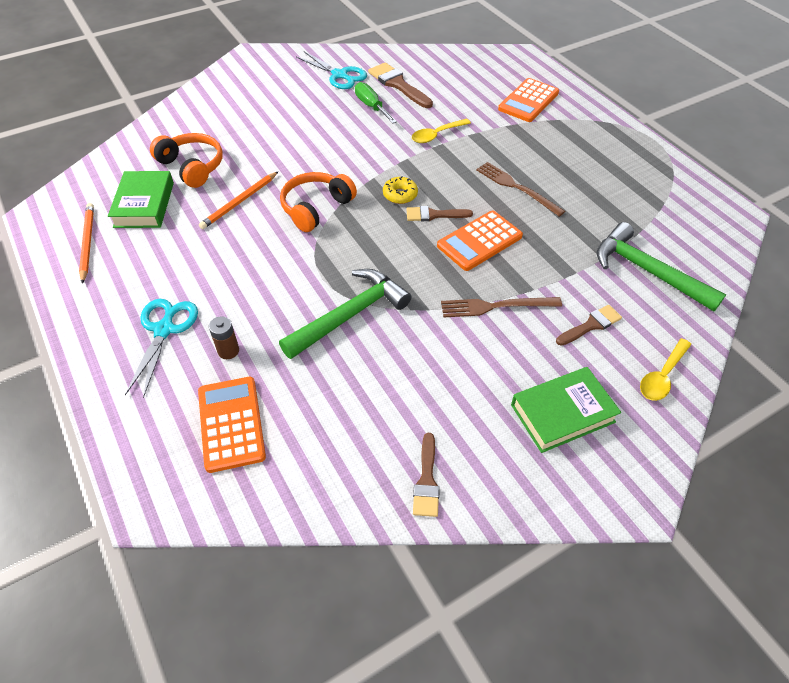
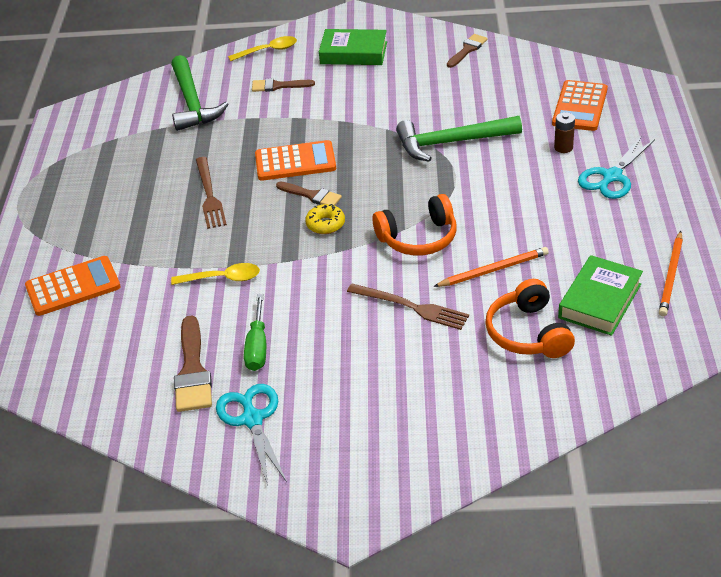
camera: 145 degrees left, 10 degrees down
(496, 306) = (333, 115): brown fork -> brown fork (411, 307)

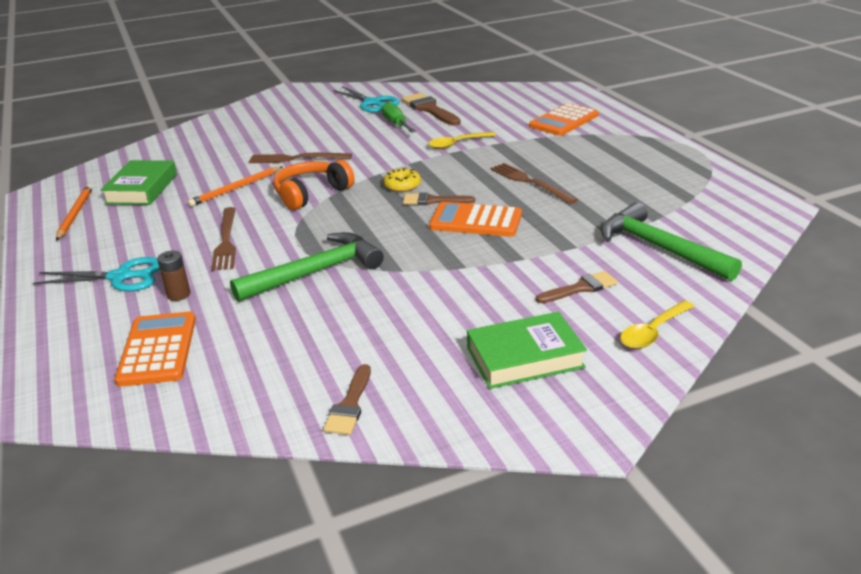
camera: 155 degrees right, 10 degrees down
(295, 162) = (476, 221): orange calculator -> orange calculator turned 45 degrees clockwise
(517, 195) = (226, 241): none -> brown fork
(528, 333) = (200, 163): orange headphones -> none
(612, 177) = (121, 277): turquoise scissors -> turquoise scissors turned 75 degrees clockwise

